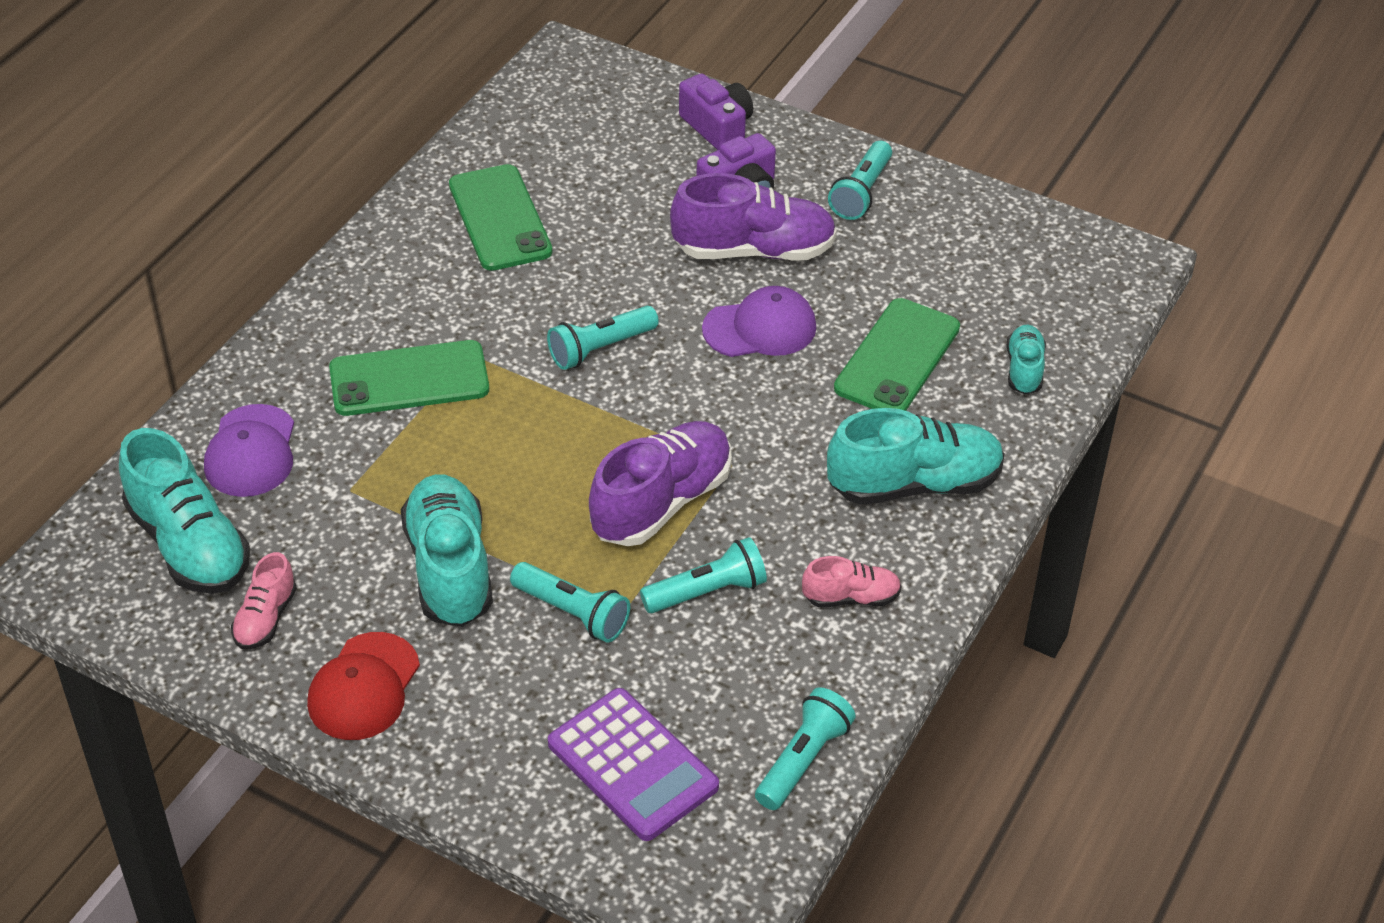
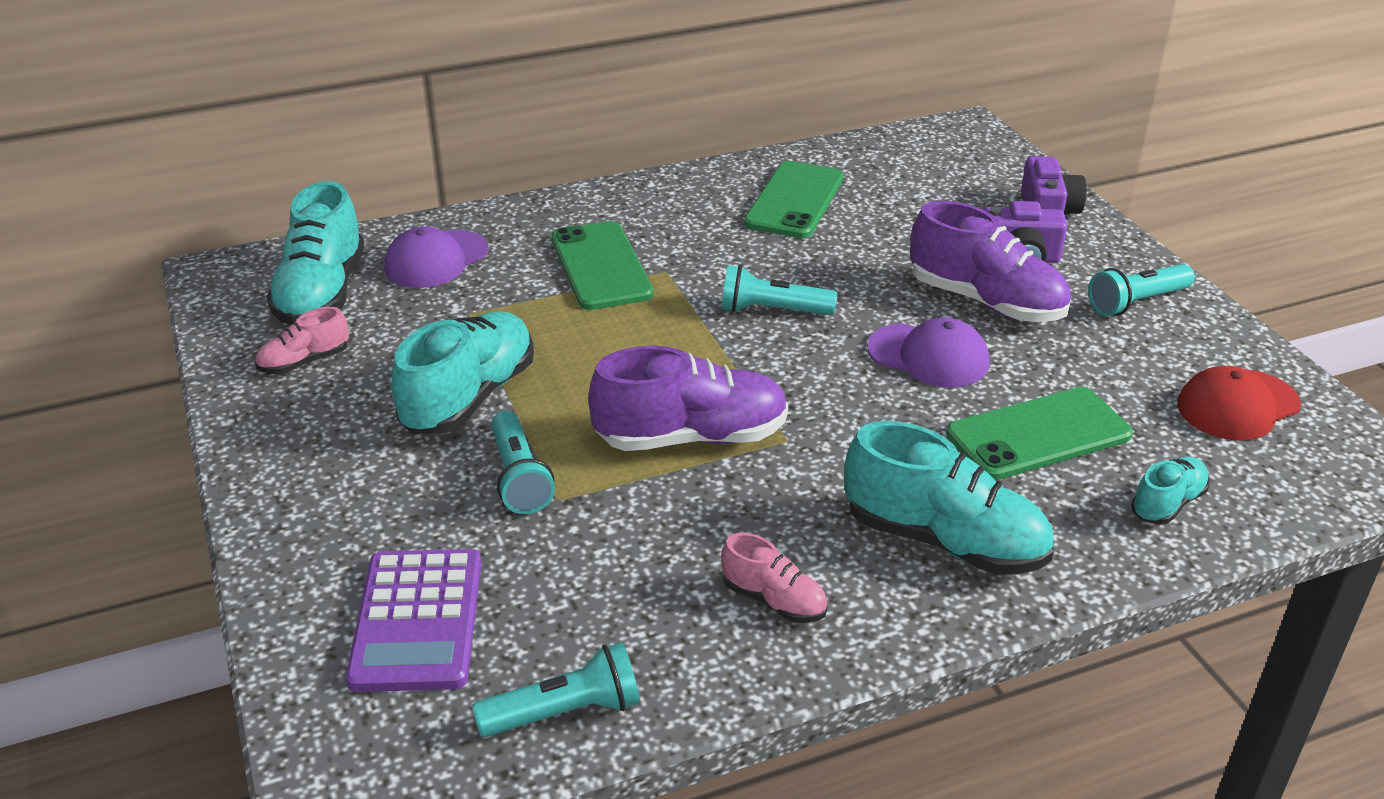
camera: 40 degrees right, 10 degrees down
(364, 687) = (304, 442): red cap -> red cap (1237, 405)
(409, 379) = (601, 266): green phone -> green phone turned 45 degrees clockwise
(707, 592) = (648, 523): turquoise flashlight -> none

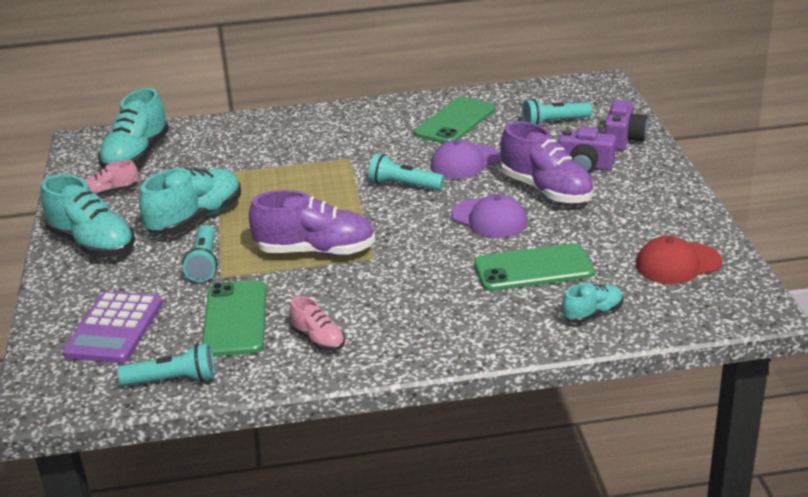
camera: 15 degrees right, 5 degrees down
(436, 260) = (212, 142): purple cap -> purple cap (465, 162)
(601, 266) = (310, 152): green phone -> green phone (235, 319)
(944, 541) = (438, 320): turquoise shoe -> turquoise shoe (92, 244)
(1136, 302) = (649, 198): turquoise flashlight -> turquoise flashlight (554, 122)

